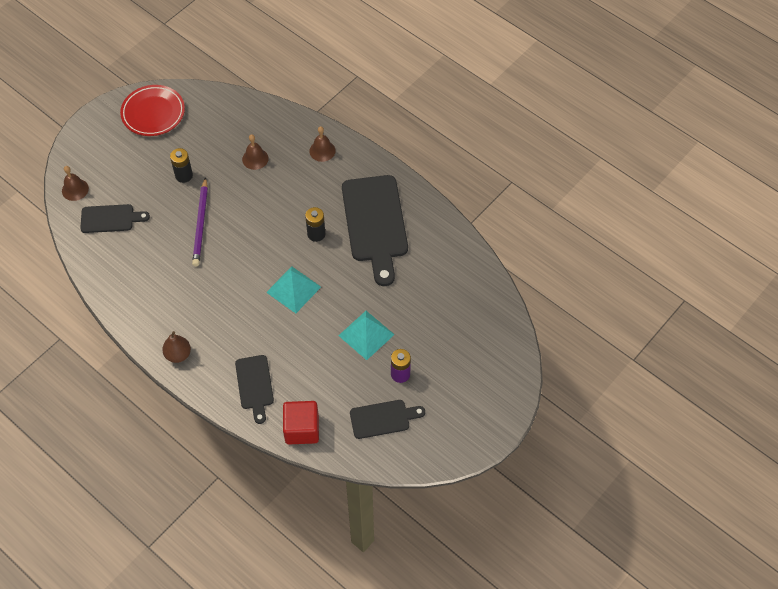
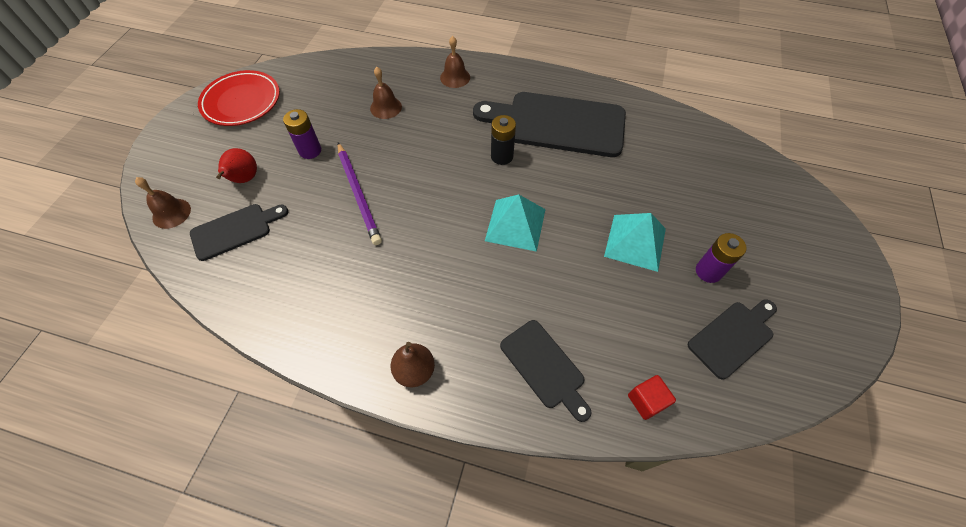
camera: 25 degrees left, 0 degrees up
(130, 181) = (244, 179): none -> red pear
(184, 175) = (310, 151): black battery -> purple battery
(302, 429) = (646, 401): red cube -> red cube, size x0.58
(375, 223) = (558, 124): black cutting board -> black cutting board turned 135 degrees clockwise

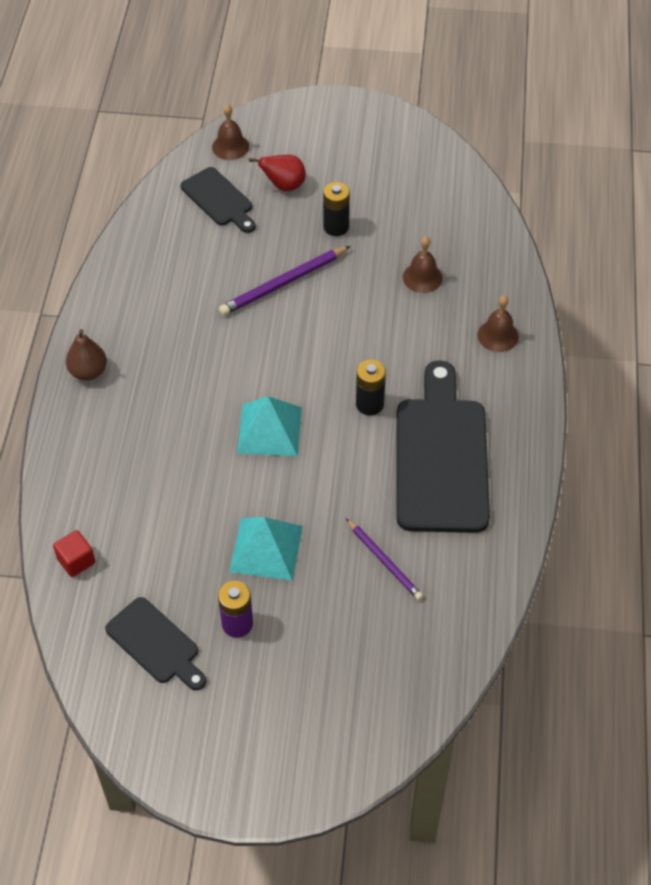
camera: 80 degrees right, 5 degrees down
(242, 102) = (395, 148): red plate -> none
(310, 151) = (336, 227): purple battery -> black battery
(544, 367) = (102, 473): black cutting board -> none
(647, 169) = (384, 561): none -> purple pencil

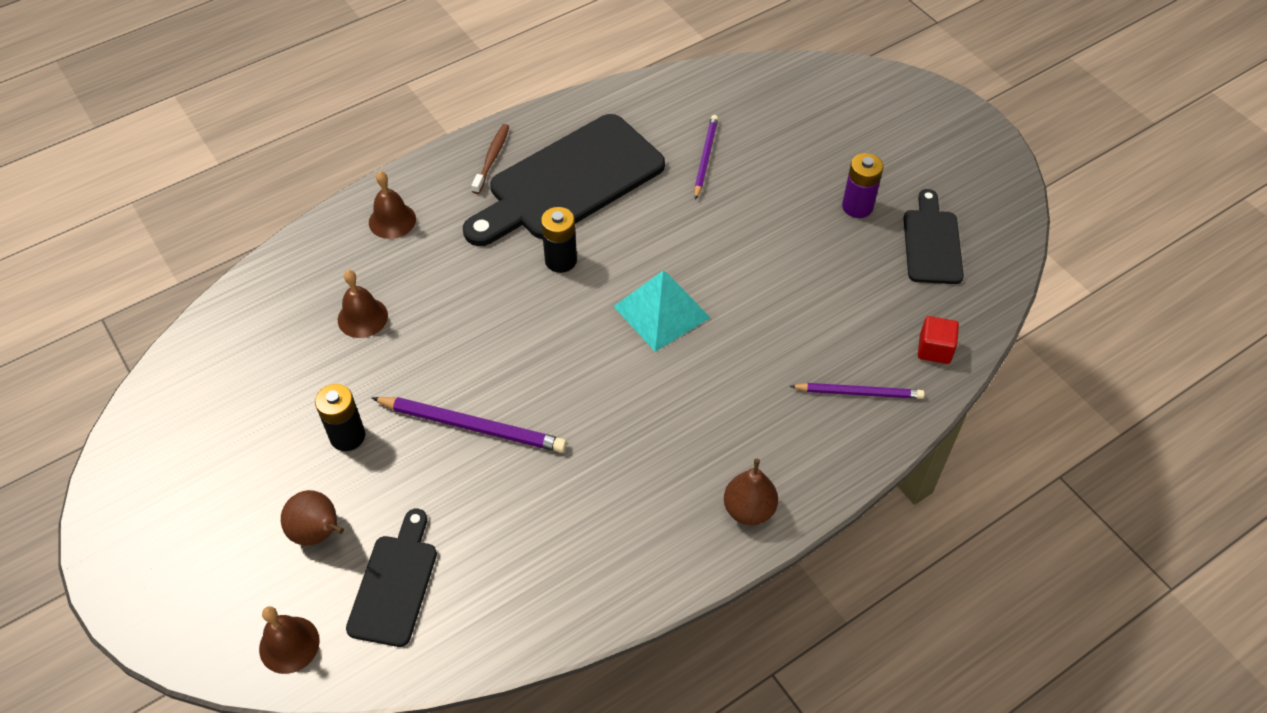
camera: 130 degrees left, 0 degrees up
(95, 489) = (859, 392): none -> purple pencil
(266, 548) = (776, 234): turquoise pyramid -> none
(284, 186) = (318, 533): red pear -> brown pear
(510, 426) = (492, 158): none -> brown toothbrush

